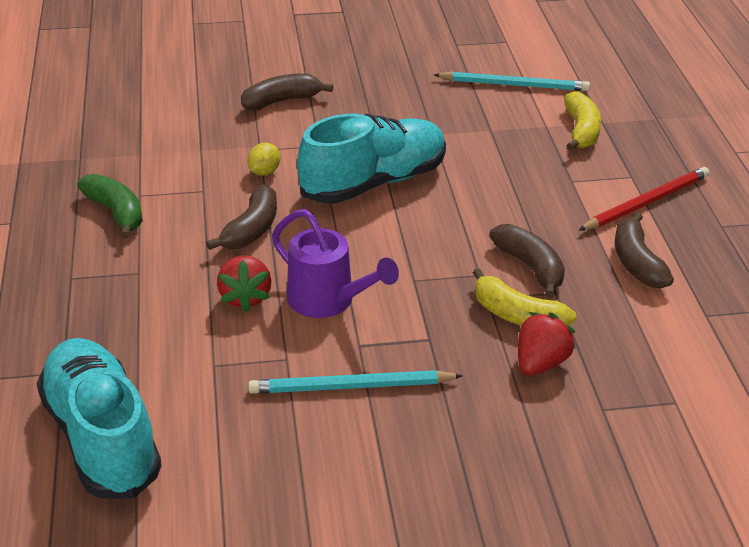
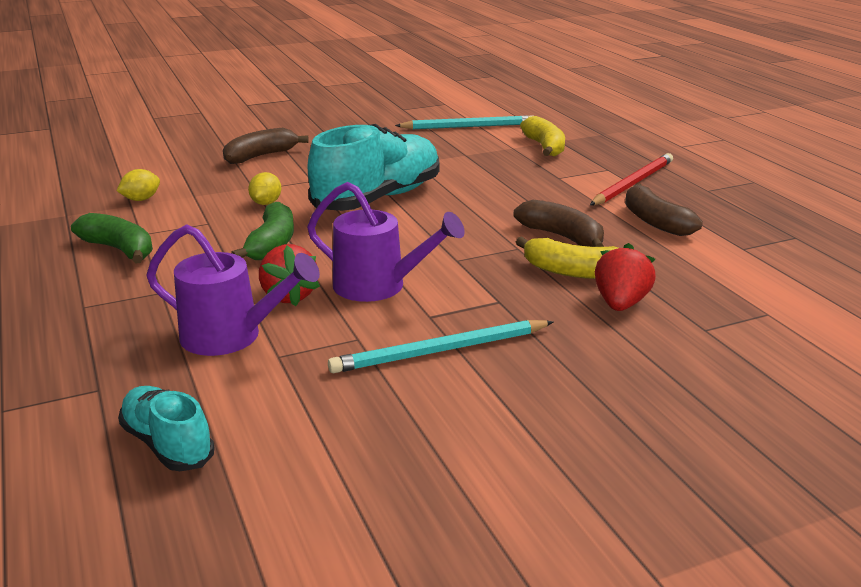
camera: 15 degrees left, 10 degrees down
(102, 438) = (168, 444): turquoise shoe -> turquoise shoe, size x0.52
(151, 148) = (141, 199): none -> yellow lemon
(183, 336) = (232, 336): none -> purple watering can
(251, 229) = (272, 244): brown banana -> green banana

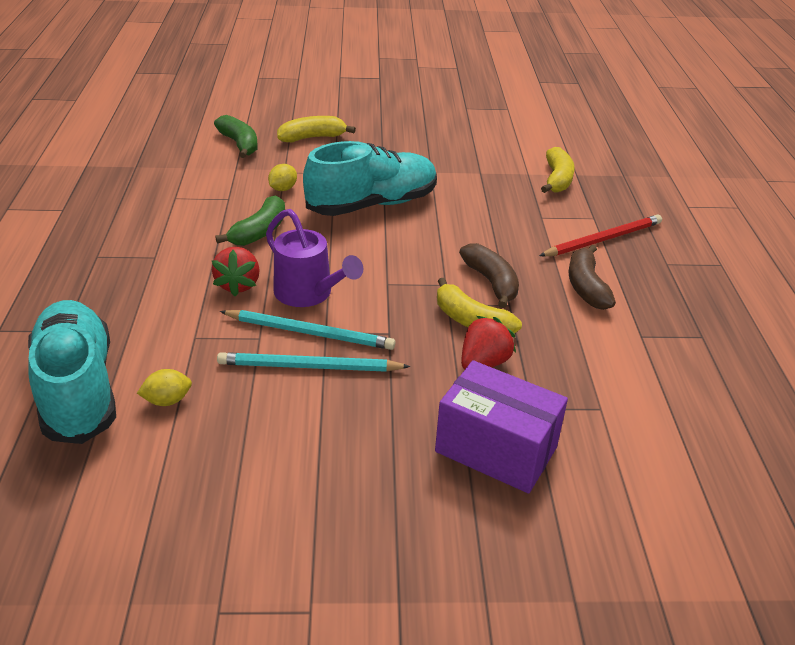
camera: 20 degrees right, 10 degrees up
(119, 249) = (151, 209): green banana -> green banana (239, 144)
(141, 199) = (196, 163): yellow lemon -> yellow lemon (167, 400)
(168, 444) = (78, 389): turquoise shoe -> turquoise shoe, size x1.92
(232, 336) = (175, 311): purple watering can -> none
(261, 156) = (312, 138): brown banana -> yellow banana
(468, 126) = (508, 141): turquoise pencil -> turquoise pencil (310, 333)
(706, 373) = (496, 449): none -> purple box

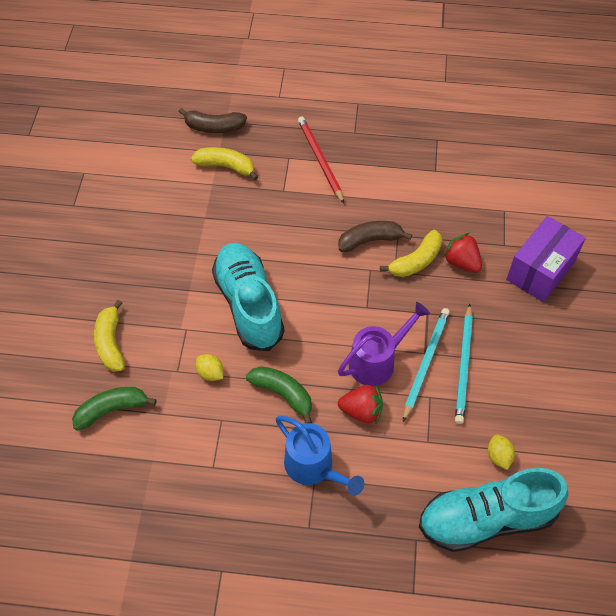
camera: 80 degrees left, 20 degrees up
(167, 256) = (314, 468): none -> blue watering can
(586, 287) = (379, 186): brown banana -> brown banana (214, 127)

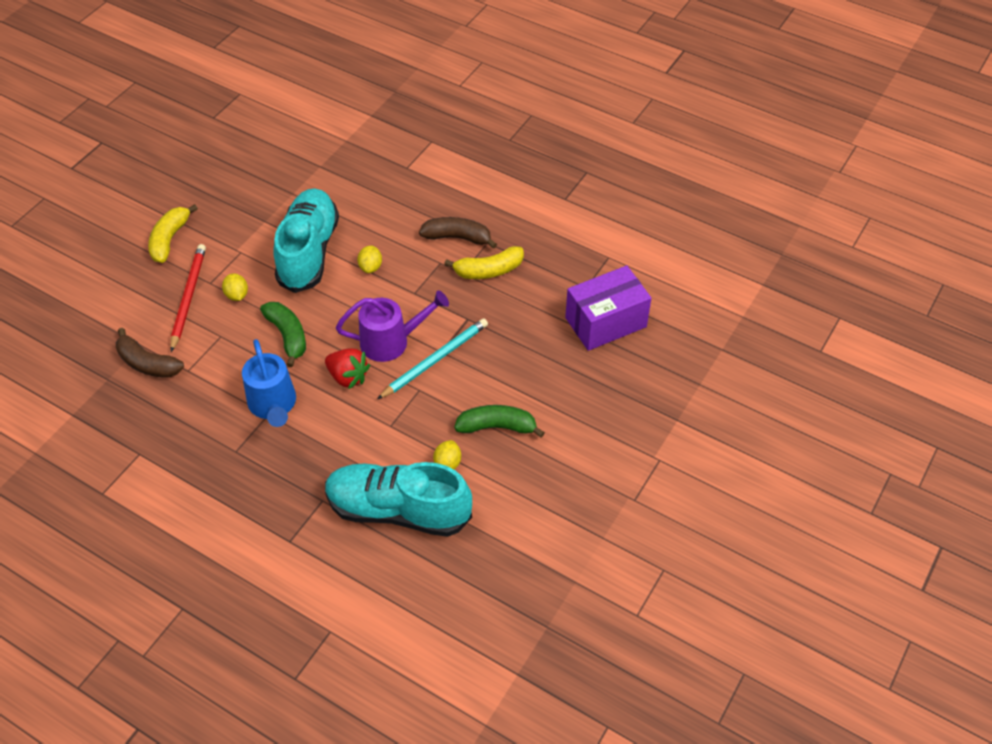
camera: 25 degrees right, 5 degrees down
(112, 410) = (135, 292): green banana -> green banana (497, 427)
(214, 127) = (380, 92): brown banana -> brown banana (147, 363)
(226, 166) = (368, 129): yellow banana -> none
(313, 298) = (370, 267): none -> yellow lemon
(320, 160) = (459, 152): red pencil -> red pencil (188, 297)
(461, 262) = (532, 287): red strawberry -> none
(463, 366) = (469, 376): turquoise pencil -> none

